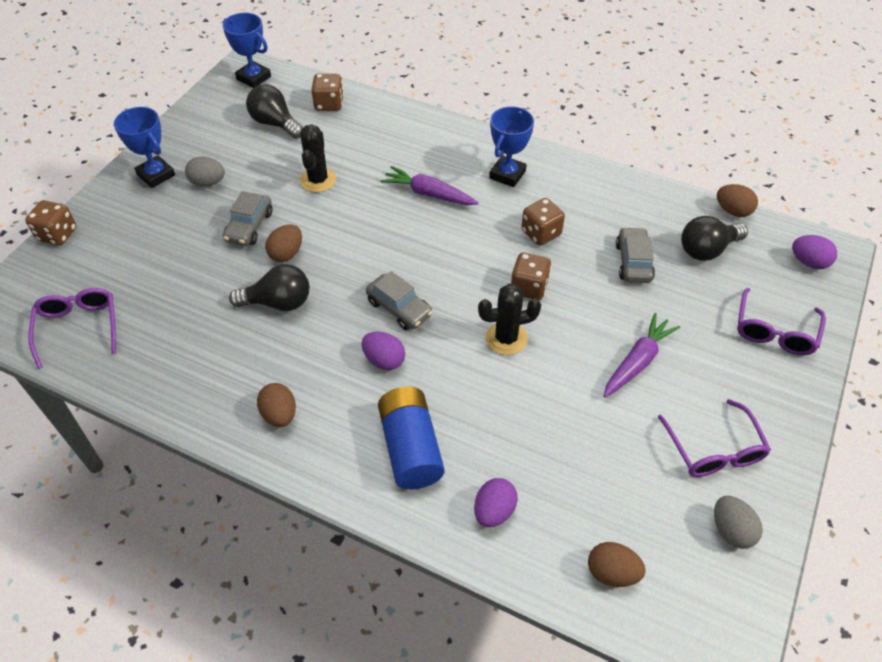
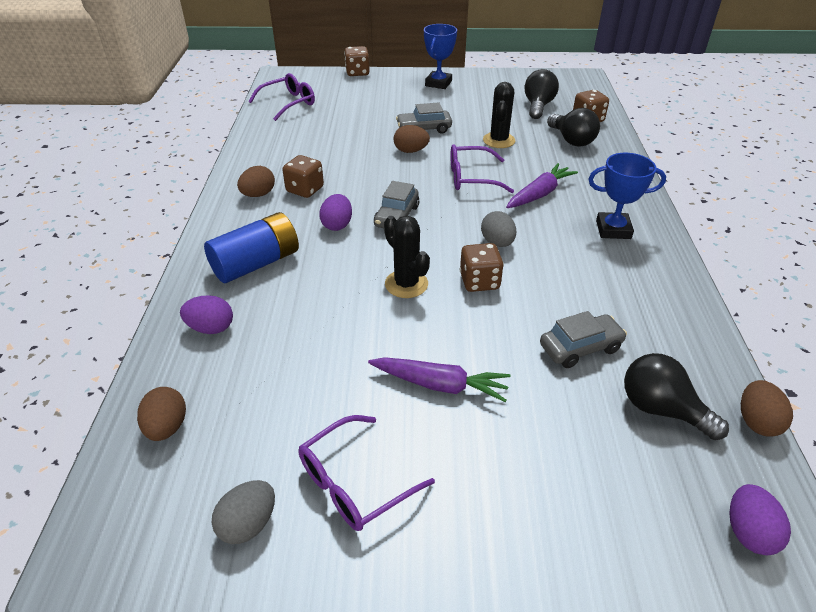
camera: 65 degrees right, 10 degrees down
(208, 183) = (450, 102): grey egg -> grey egg (497, 243)
(254, 78) = (575, 84): blue trophy -> none
(278, 302) = (361, 162): black light bulb -> black light bulb (571, 140)
(318, 180) = (499, 140): black cactus -> black cactus turned 60 degrees counterclockwise
(428, 194) = (539, 194): purple carrot -> purple carrot turned 45 degrees clockwise
(541, 233) = (557, 271): brown dice -> brown dice (305, 190)
(774, 331) = (582, 512): purple glasses -> purple glasses (471, 178)

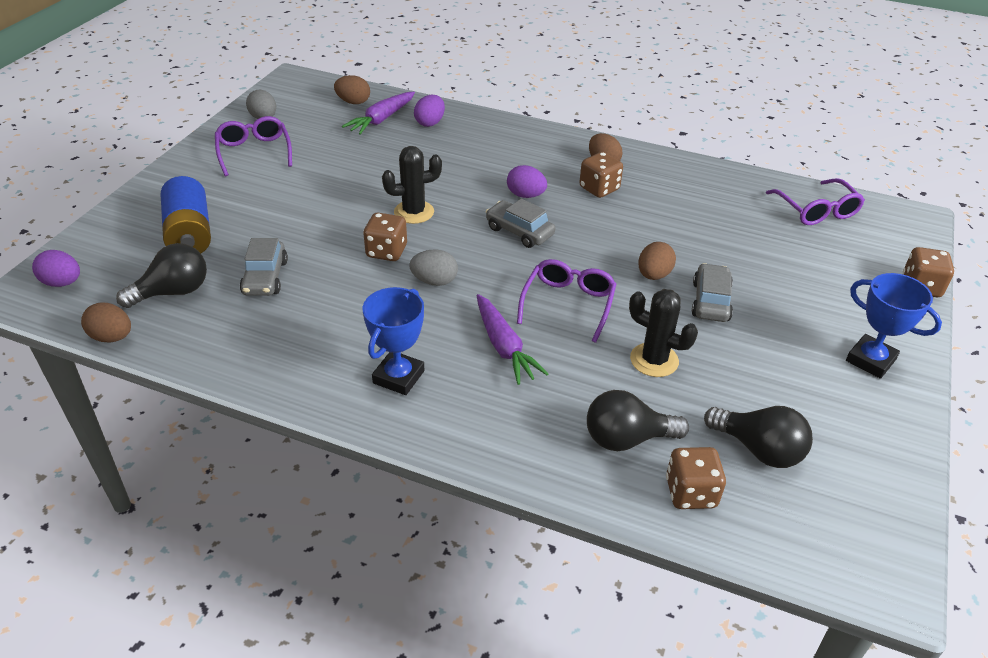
camera: 110 degrees right, 0 degrees up
(256, 263) = (494, 148): blue battery -> blue battery (190, 233)
(440, 385) = (294, 199): purple carrot -> purple carrot (381, 119)

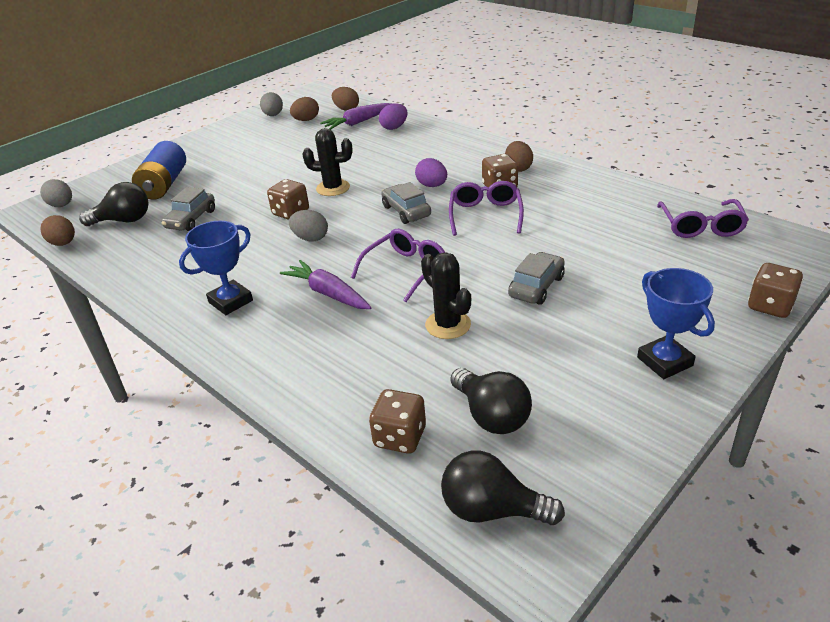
camera: 25 degrees right, 5 degrees down
(62, 283) = (62, 205): purple egg -> grey egg
(254, 152) = (249, 136): purple glasses -> purple glasses (485, 215)
(504, 347) = (328, 293): purple carrot -> purple carrot turned 135 degrees clockwise
(627, 438) = (376, 382): black light bulb -> black light bulb (492, 510)
(653, 275) = (498, 258): brown egg -> brown egg (306, 120)

